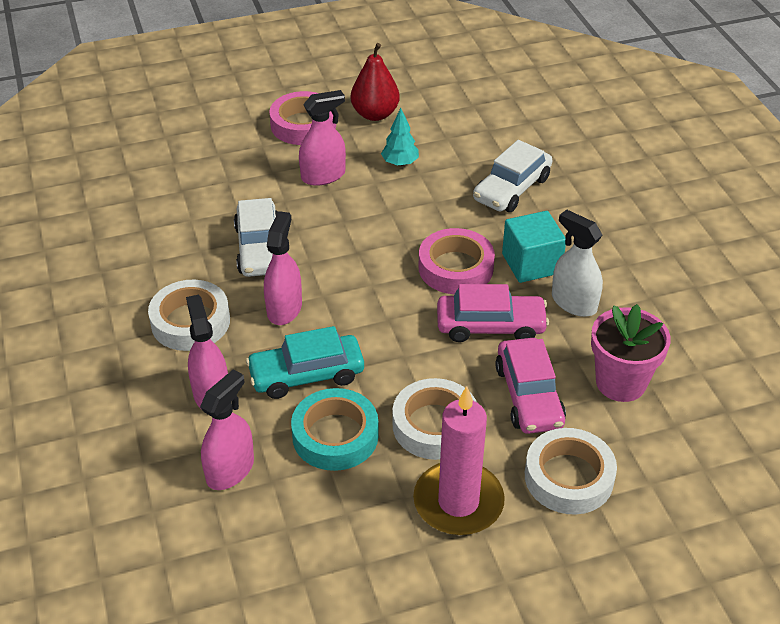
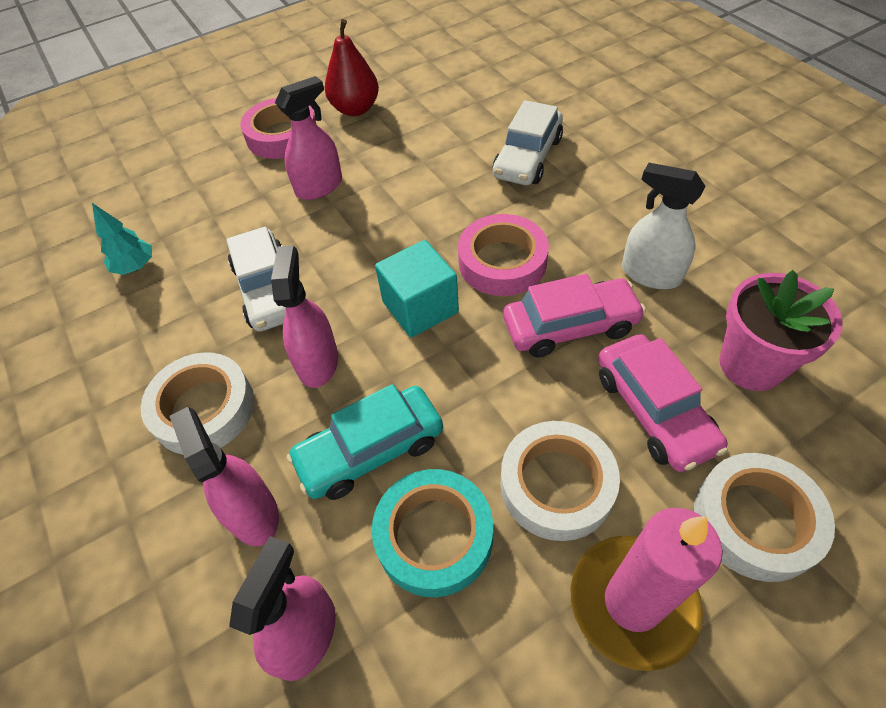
camera: 10 degrees left, 10 degrees up
(400, 163) = (399, 155): turquoise tree -> turquoise tree (135, 267)
(531, 263) = (583, 237): turquoise cube -> turquoise cube (420, 307)

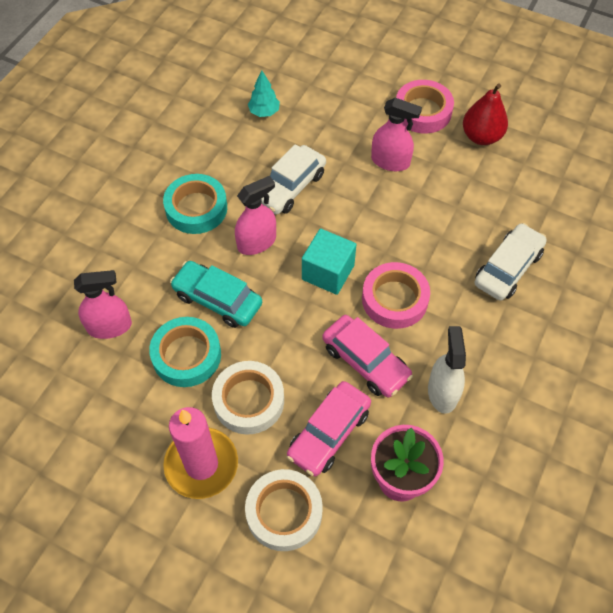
camera: 55 degrees right, 5 degrees up
(204, 409) = (196, 208): white tape -> turquoise tape
(253, 513) = (154, 268): pink spray bottle -> none
(527, 158) = (508, 268): white car -> white car turned 135 degrees clockwise

